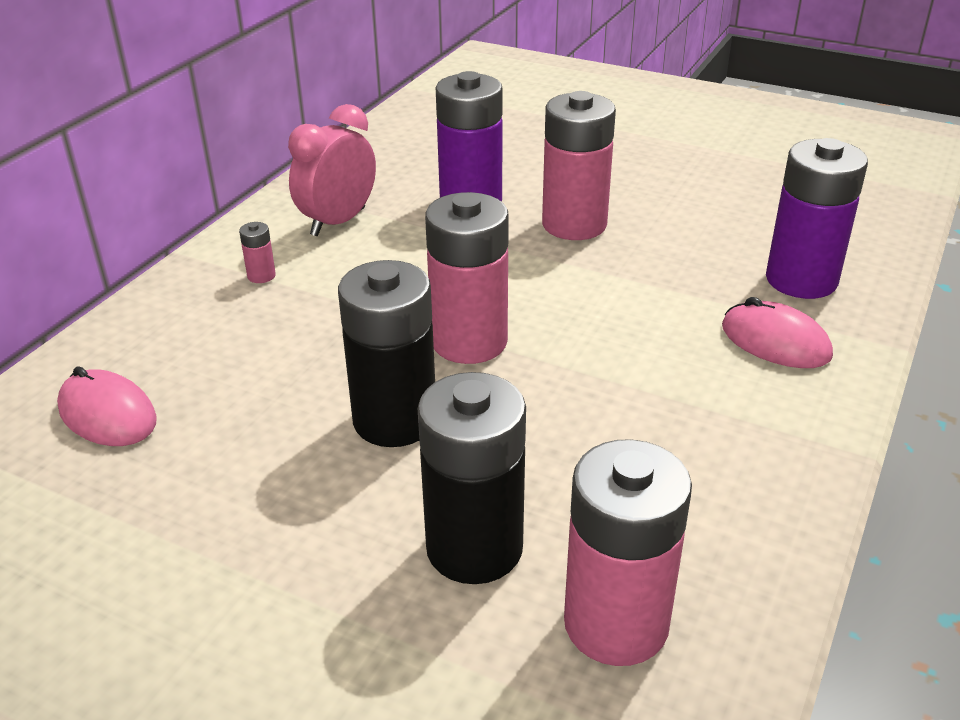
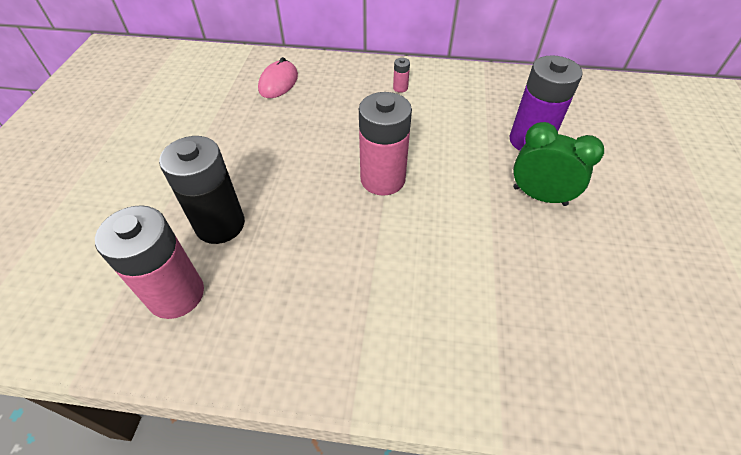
camera: 70 degrees right, 15 degrees up
(338, 222) = (467, 96): pink clock -> none
(395, 420) = (305, 169): black battery -> none
(574, 224) = (539, 196): pink battery -> green clock
(775, 341) = (462, 341): pink mouse -> none
(801, 280) = (559, 351): purple battery -> none

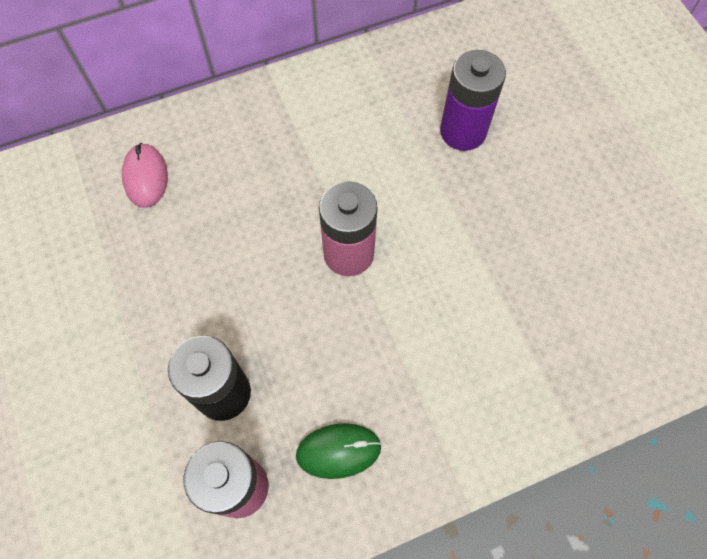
camera: 30 degrees left, 15 degrees up
(271, 310) = (338, 451): none -> green mouse
(400, 88) = (292, 119): pink battery -> none
(539, 196) = (503, 198): green clock -> none

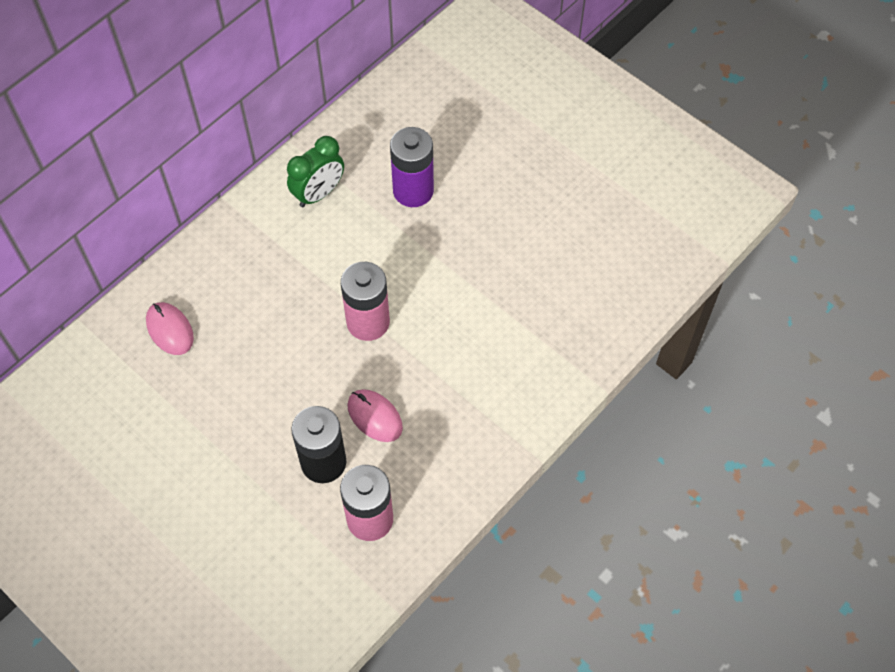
camera: 25 degrees left, 5 degrees down
(304, 365) = (375, 416): none -> pink mouse
(338, 451) = (430, 464): green mouse -> none
(363, 97) = (319, 193): none -> green clock

